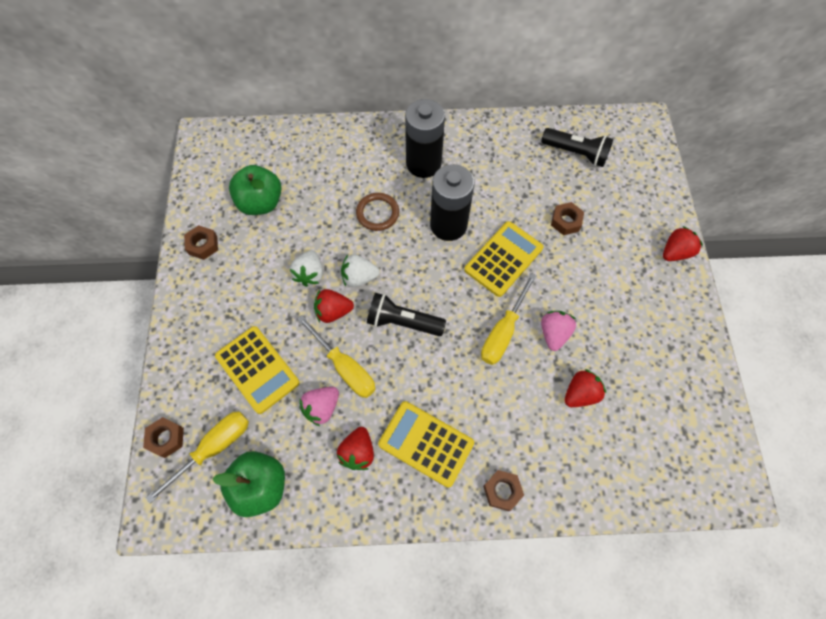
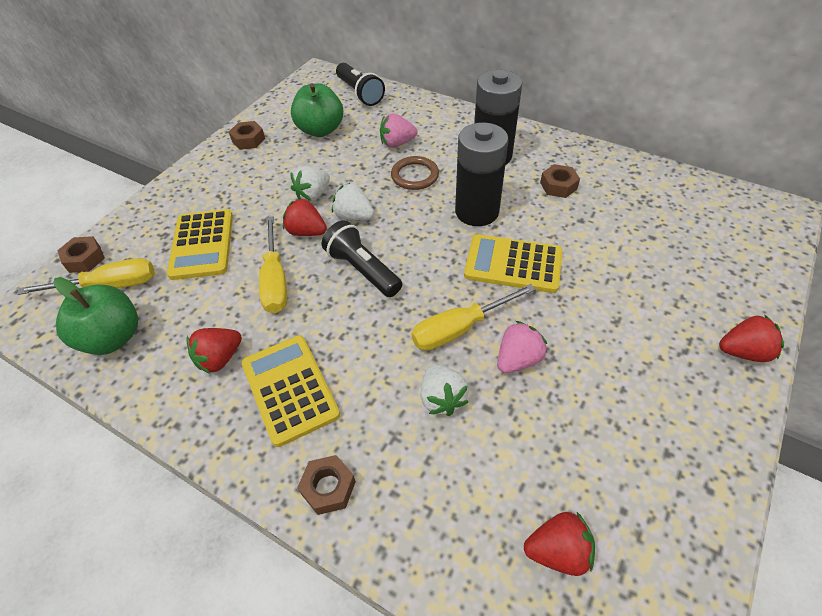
camera: 35 degrees right, 15 degrees down
(322, 408) = (224, 302): pink strawberry -> pink strawberry (397, 143)
(503, 259) = (513, 264): yellow calculator -> yellow calculator turned 150 degrees counterclockwise
(527, 389) = (442, 398): none -> white strawberry
(565, 221) = (613, 261): brown nut -> brown nut (558, 186)
(576, 153) = (670, 207): black flashlight -> black flashlight (360, 93)
(580, 394) = (504, 438): red strawberry -> red strawberry (558, 551)

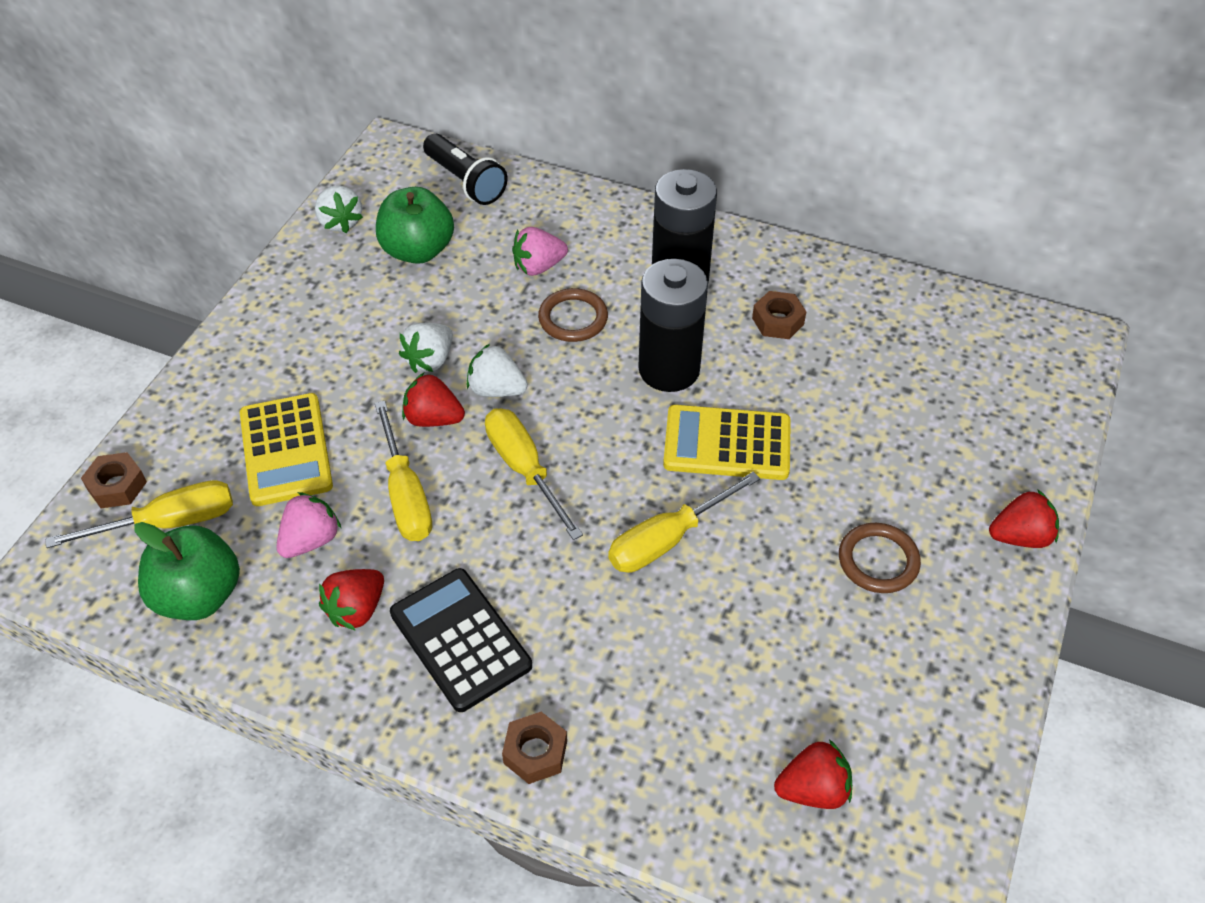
camera: 10 degrees left, 0 degrees up
(248, 140) = (310, 274): brown nut -> none
(290, 389) = (460, 639): yellow calculator -> black calculator
(362, 270) = (524, 469): black flashlight -> yellow screwdriver
(442, 398) = (657, 631): white strawberry -> white strawberry (340, 222)
(518, 359) = (746, 573): pink strawberry -> pink strawberry (311, 540)
(625, 360) = (878, 561): none -> brown ring

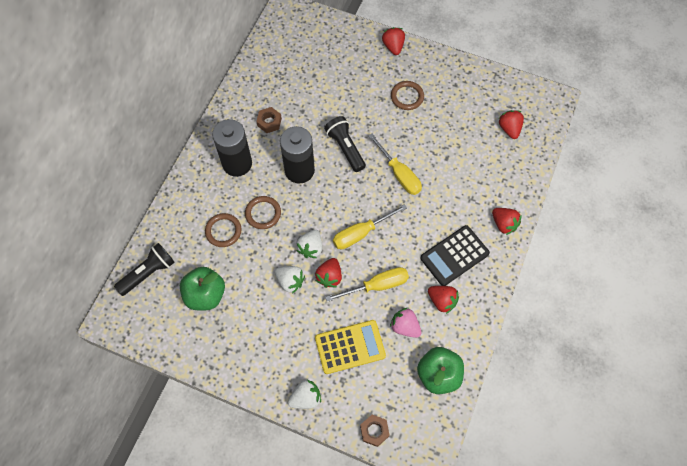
camera: 90 degrees left, 15 degrees up
(169, 522) = (396, 398): yellow screwdriver -> none
(340, 222) = (177, 341): white strawberry -> white strawberry (305, 398)
(535, 752) = (504, 224): brown nut -> red strawberry
(538, 267) = (223, 231): pink strawberry -> brown ring
(727, 443) = (345, 148): yellow calculator -> black flashlight

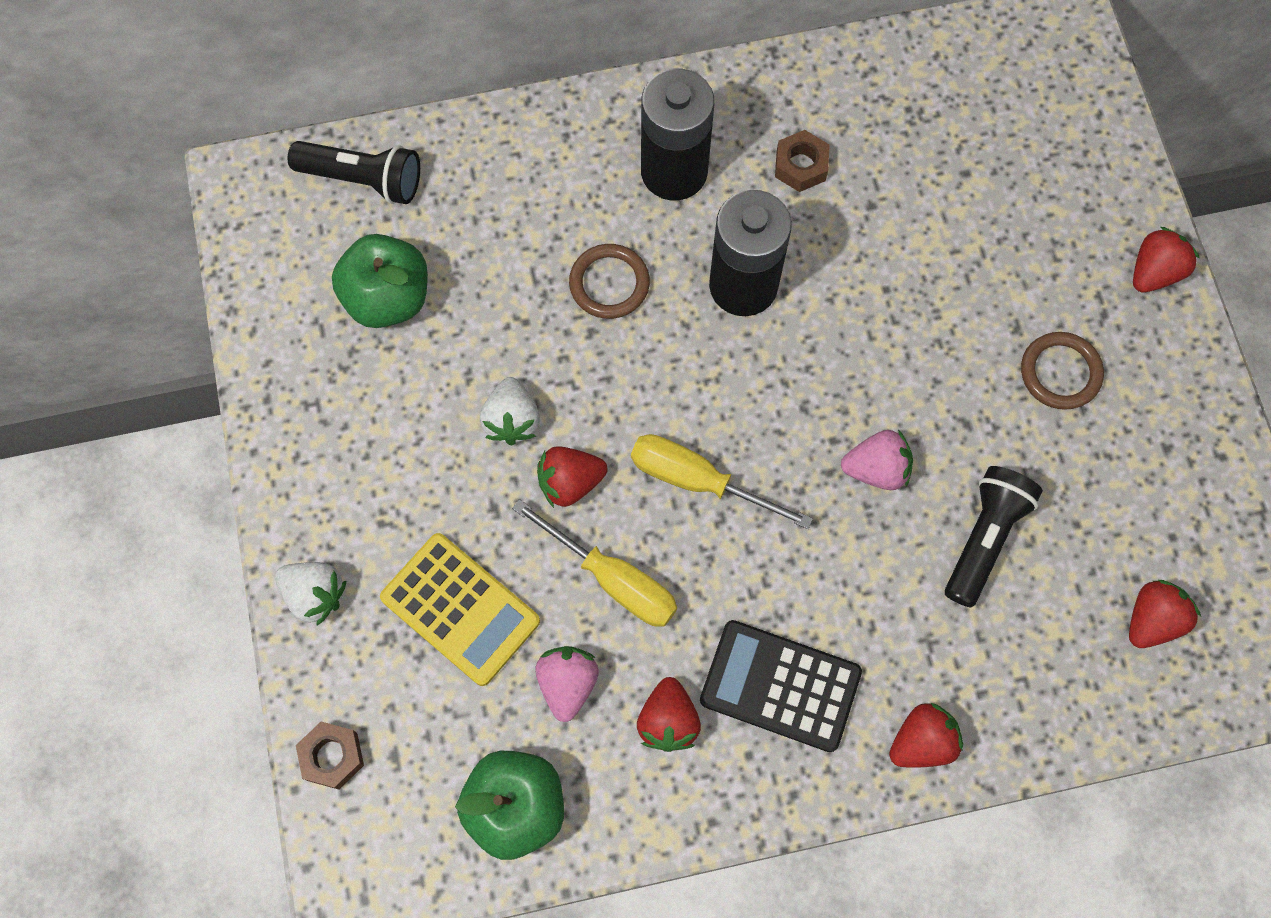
camera: 55 degrees right, 5 degrees up
(223, 231) = (526, 242): brown ring -> none
(311, 248) = (602, 412): white strawberry -> none
(345, 148) = (854, 334): black flashlight -> black flashlight (984, 538)
(399, 174) = (876, 469): yellow screwdriver -> pink strawberry
(504, 224) = (922, 741): red strawberry -> red strawberry turned 135 degrees counterclockwise

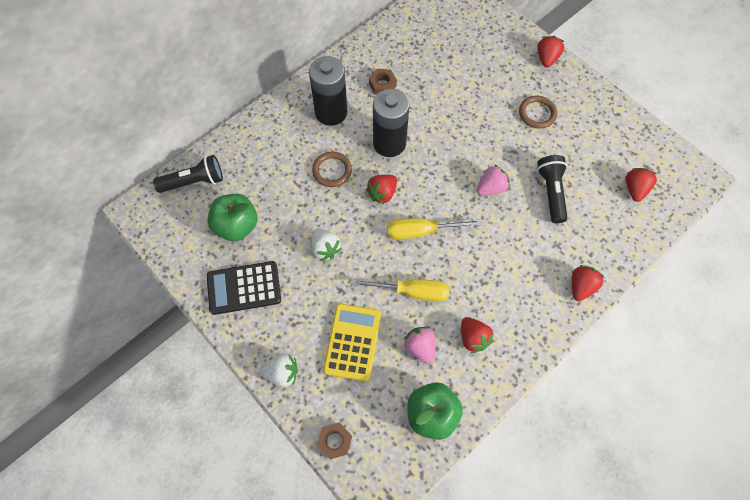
camera: 30 degrees left, 5 degrees down
(460, 609) = (353, 342): yellow calculator -> yellow calculator turned 90 degrees counterclockwise
(570, 482) = (367, 261): red strawberry -> red strawberry (382, 193)
(780, 685) = (510, 296): black calculator -> black calculator (244, 288)

